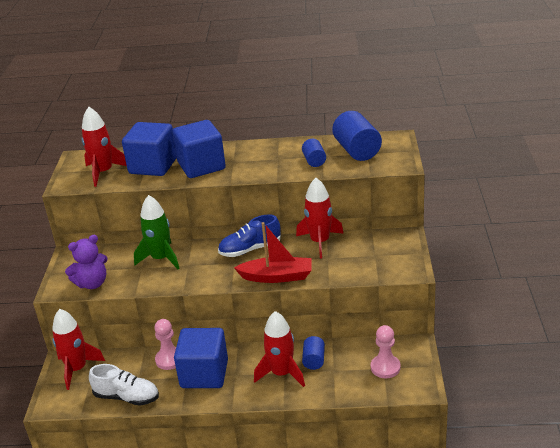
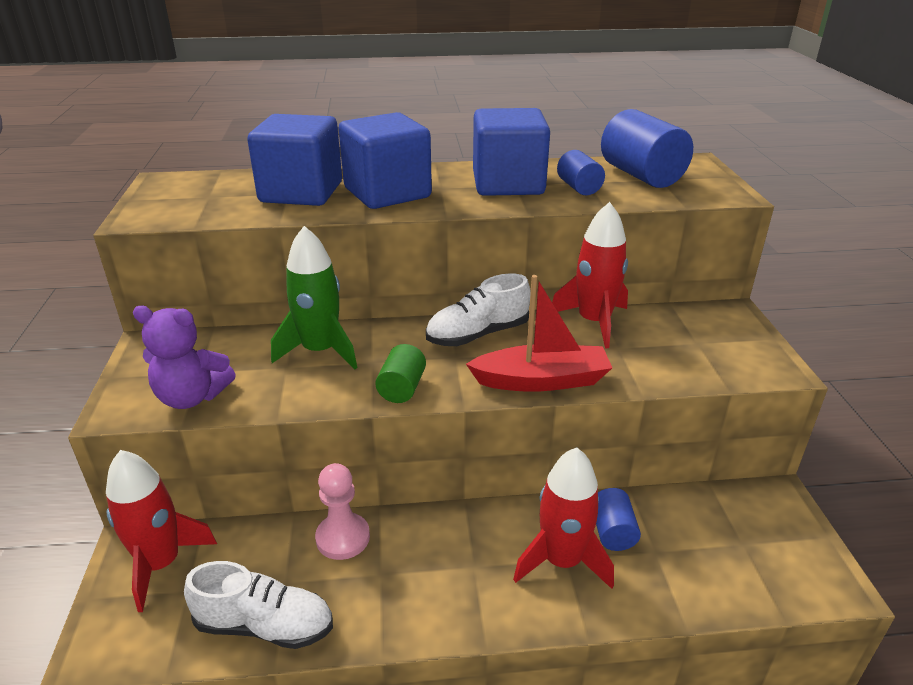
camera: 10 degrees left, 0 degrees up
(92, 283) = (192, 397): purple teddy bear -> purple teddy bear turned 45 degrees clockwise
(103, 172) = (212, 200): red rocket -> none
(201, 280) = (402, 388): none -> green cylinder
(204, 374) = (414, 566): blue cube -> blue cube (508, 184)
(250, 249) = (477, 334): blue shoe -> white shoe
(385, 367) = (746, 543): pink pawn -> none

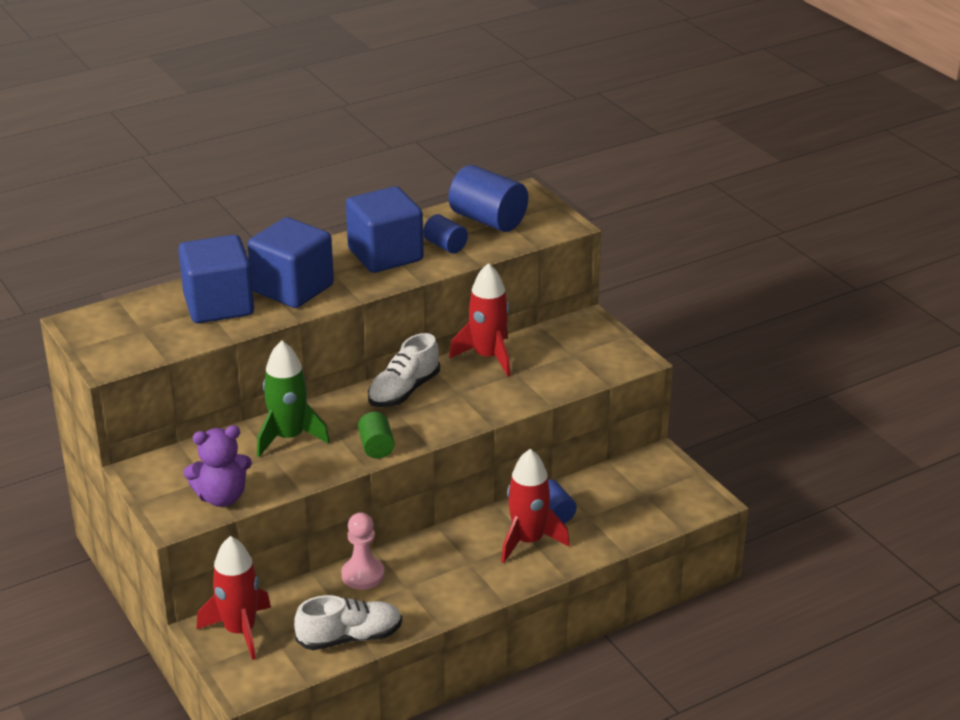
camera: 25 degrees left, 0 degrees up
(542, 380) = (475, 413): red boat -> none

